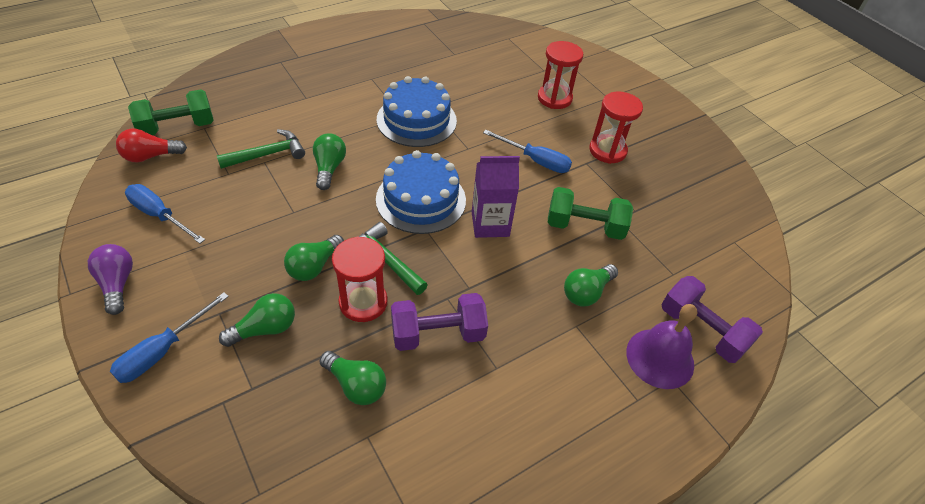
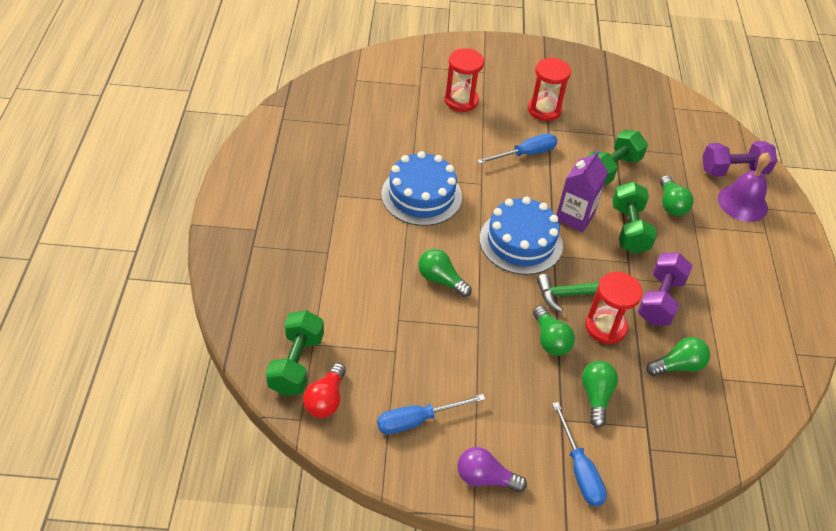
camera: 55 degrees left, 0 degrees up
(267, 154) = (390, 313): green hammer -> none
(515, 271) = (629, 229): none -> green dumbbell

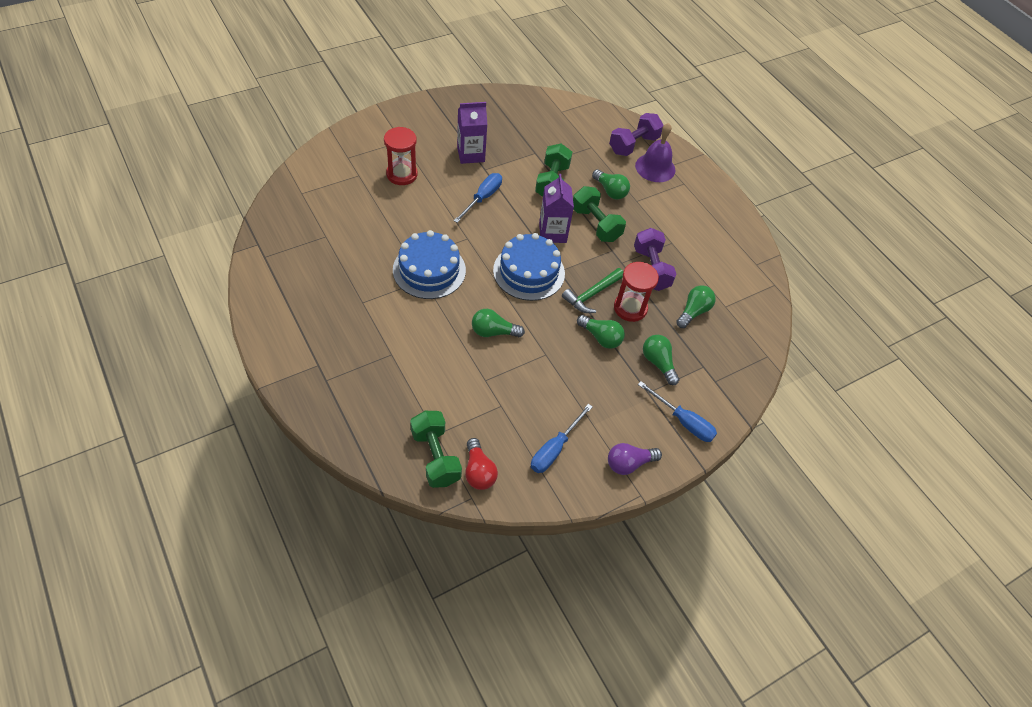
camera: 35 degrees left, 5 degrees up
(544, 110) = (470, 154): red hourglass -> purple carton

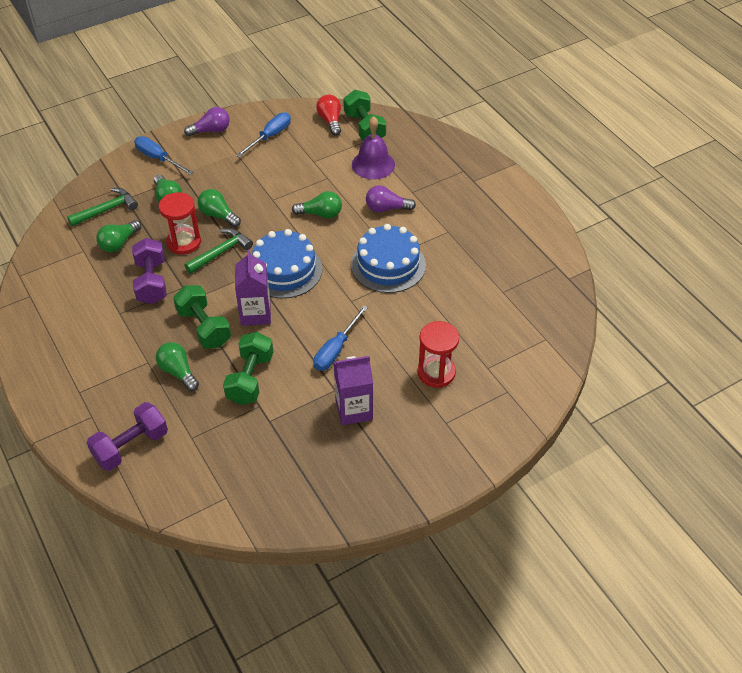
camera: 175 degrees left, 5 degrees down
(422, 334) = (386, 208): none -> purple light bulb
(655, 167) = (110, 412): purple bell -> purple bell (373, 164)
(718, 352) = (107, 210): none -> green hammer

